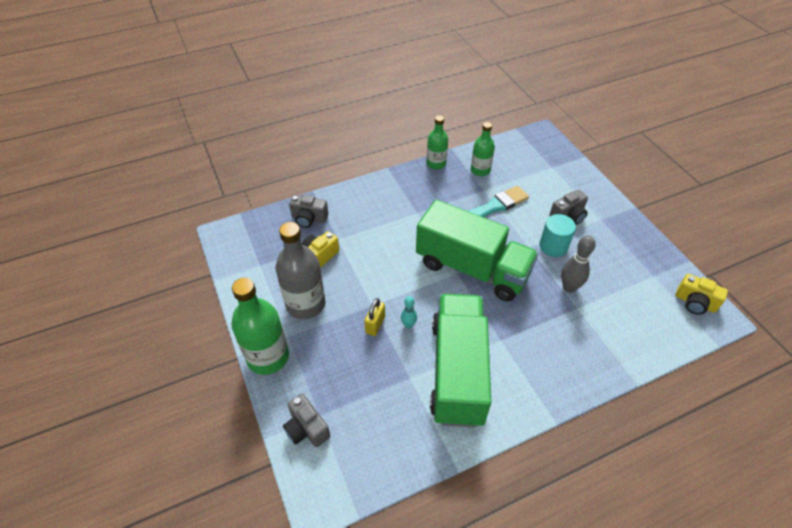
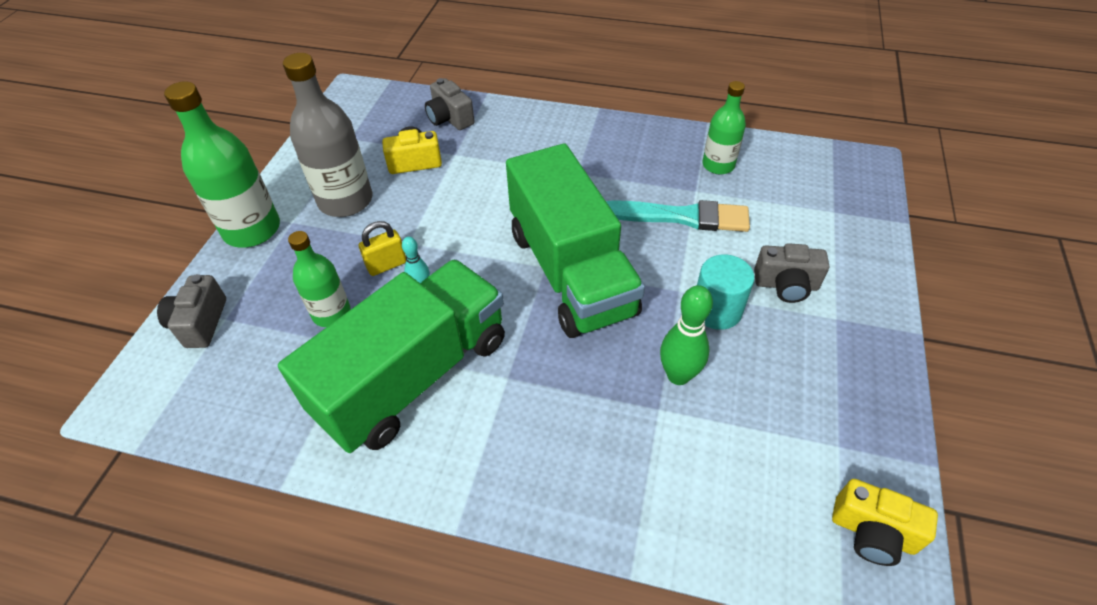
camera: 40 degrees right, 0 degrees up
(436, 163) = (666, 130): green bottle -> green bottle (331, 313)
(569, 287) = (678, 375): grey bowling pin -> green bowling pin
(695, 303) = (872, 532): yellow camera -> yellow camera turned 45 degrees counterclockwise

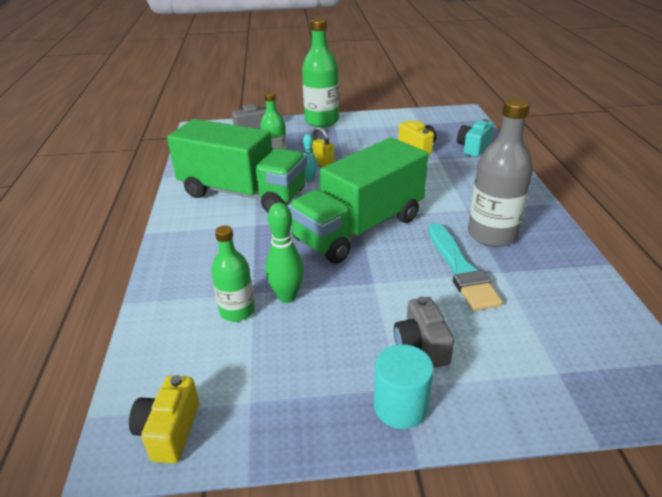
camera: 70 degrees right, 15 degrees down
(345, 200) = (364, 137): grey bottle -> grey bottle (492, 234)
(450, 118) = (473, 148): grey camera -> turquoise camera
(716, 310) = (364, 306): turquoise cylinder -> turquoise cylinder (400, 406)
(718, 165) = (551, 280): green bottle -> green bottle (237, 311)

